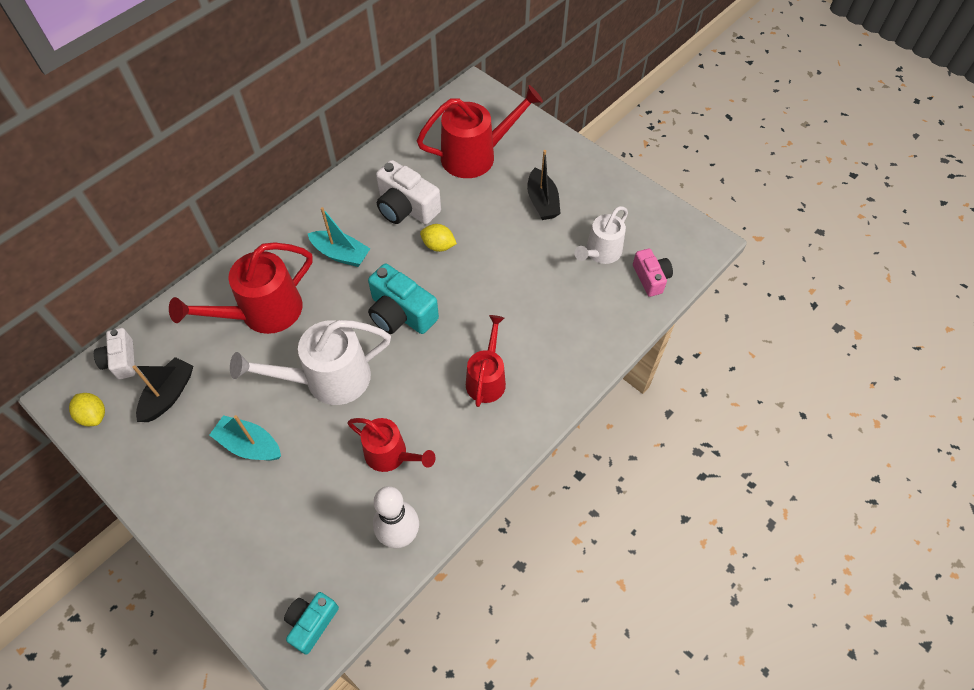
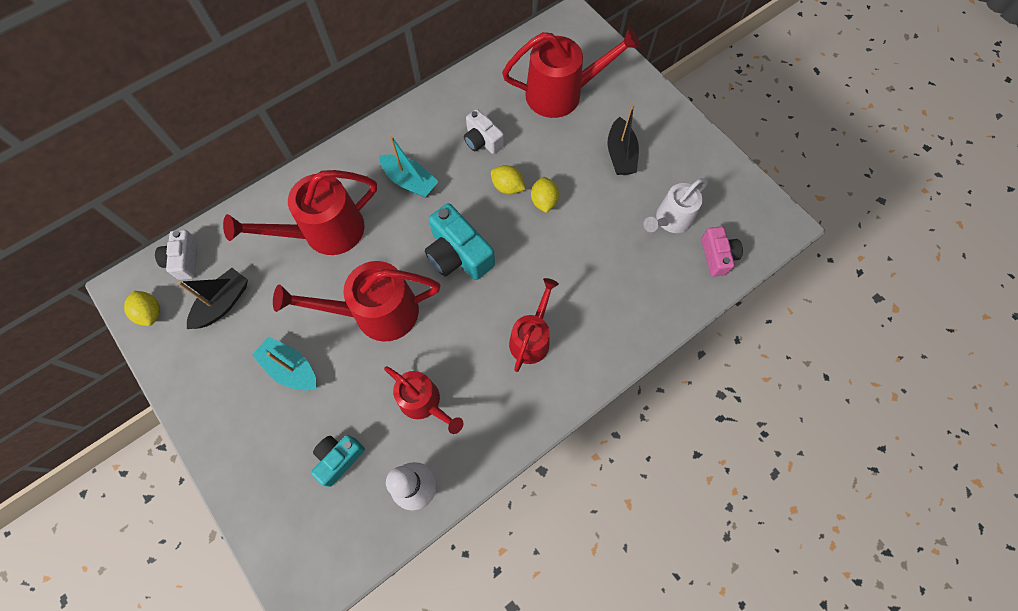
camera: 10 degrees right, 10 degrees up
(311, 623) = (321, 561): turquoise camera -> turquoise camera (339, 459)
(327, 379) = (376, 313): white watering can -> red watering can
(406, 207) = (482, 140): white camera -> white camera, size x0.63
(476, 253) = (544, 201): none -> yellow lemon

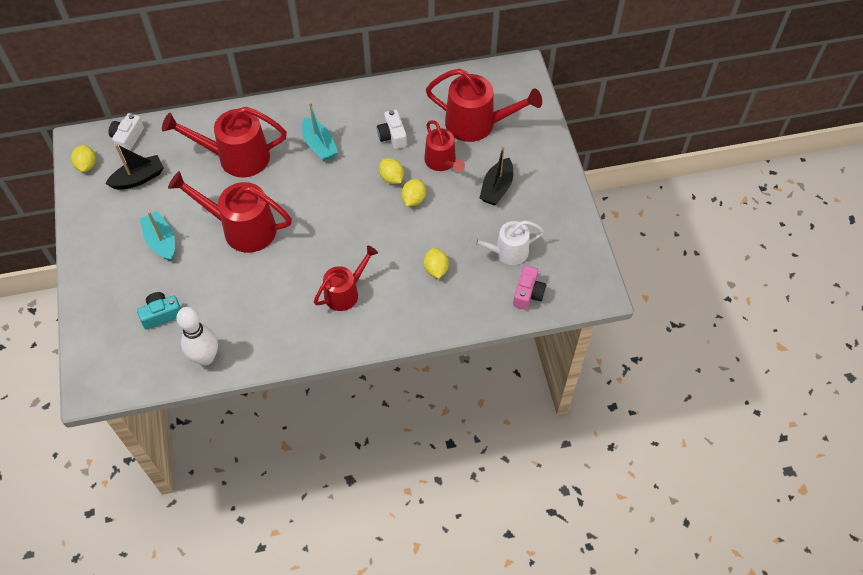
camera: 25 degrees right, 10 degrees down
(424, 403) = (241, 303): red watering can -> red watering can (442, 162)
(458, 254) = (325, 211): turquoise camera -> none
(610, 269) = (436, 269): none -> yellow lemon

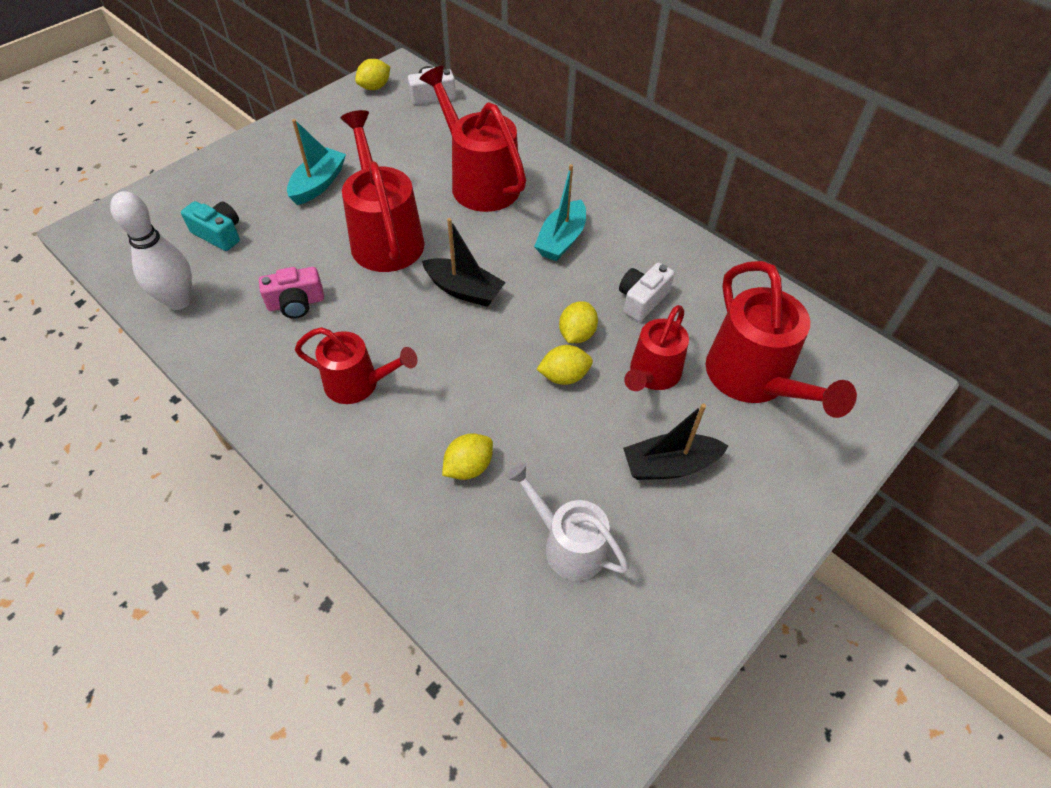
camera: 55 degrees right, 5 degrees down
(138, 178) = (388, 128): black boat -> black boat (464, 290)
(528, 293) = (513, 622): pink camera -> pink camera (296, 303)

